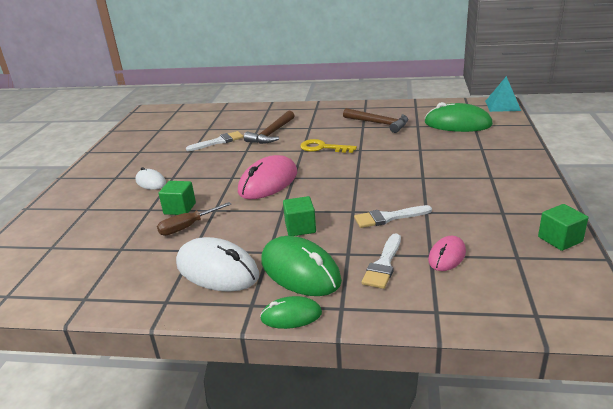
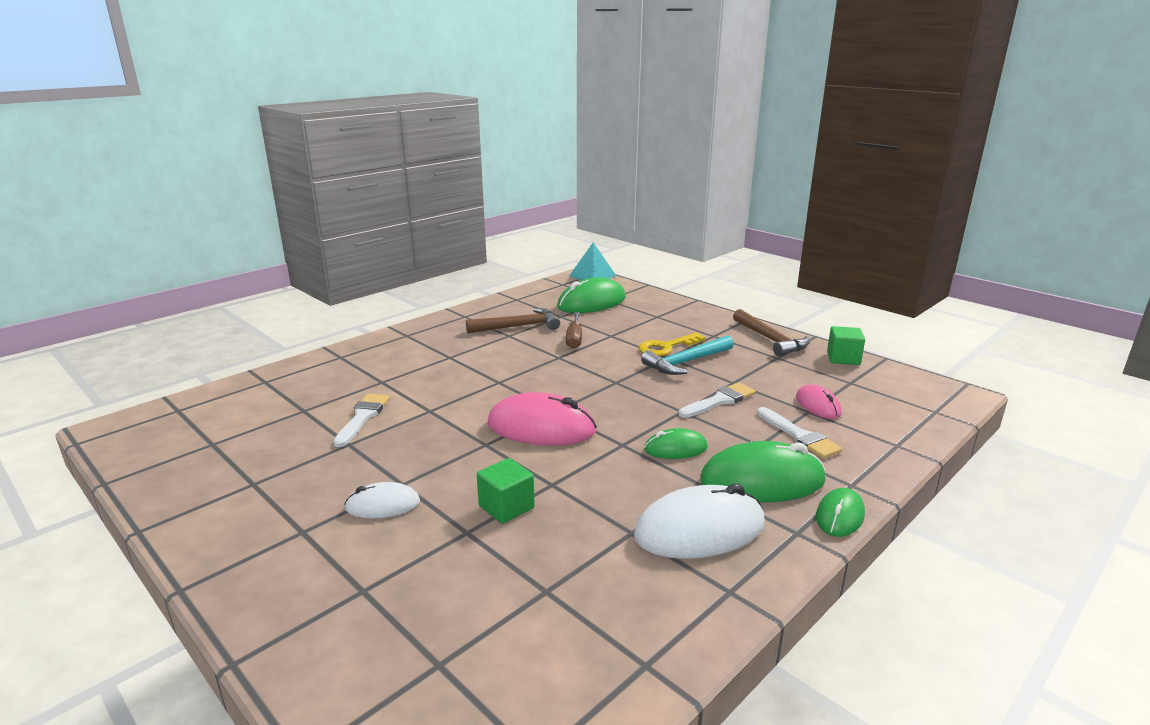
camera: 55 degrees left, 5 degrees down
(187, 227) = (566, 517): brown screwdriver -> brown screwdriver (574, 339)
(268, 182) = (541, 427): pink mouse -> pink mouse turned 60 degrees counterclockwise
(272, 133) = (417, 380): brown hammer -> brown hammer (770, 339)
(300, 228) = (675, 448): green cube -> green mouse
(322, 148) = (515, 370): yellow key -> yellow key (666, 347)
(388, 217) = (719, 401): white brush -> white brush turned 150 degrees counterclockwise
(427, 186) = (687, 362): none -> turquoise hammer

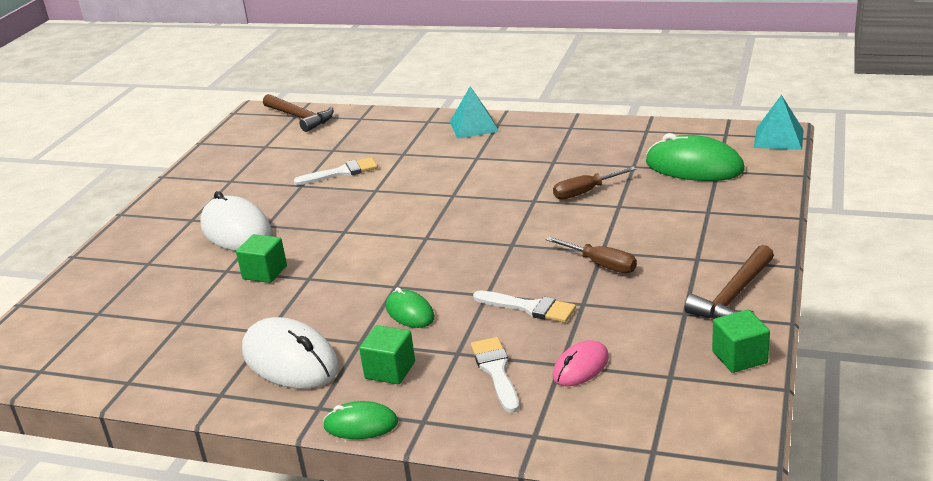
camera: 65 degrees right, 5 degrees up
(383, 505) = (236, 230): white mouse -> white mouse, size x1.81
(391, 343) = (474, 126): none -> turquoise pyramid
(518, 326) = (578, 158): brown hammer -> brown hammer (300, 117)
(541, 427) = (390, 242): pink mouse -> none
(666, 347) = (626, 242): yellow key -> none
(687, 362) = (601, 265): turquoise hammer -> brown screwdriver
(762, 480) = (390, 370): green mouse -> green cube
(799, 436) = (496, 371): white brush -> white brush turned 135 degrees clockwise

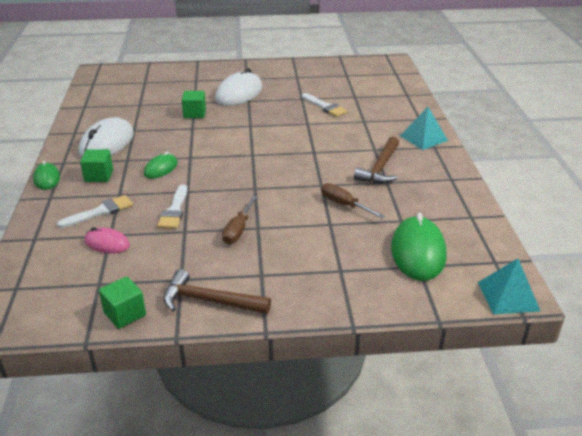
camera: 65 degrees right, 5 degrees up
(300, 117) = (393, 75): brown hammer -> brown hammer (380, 168)

